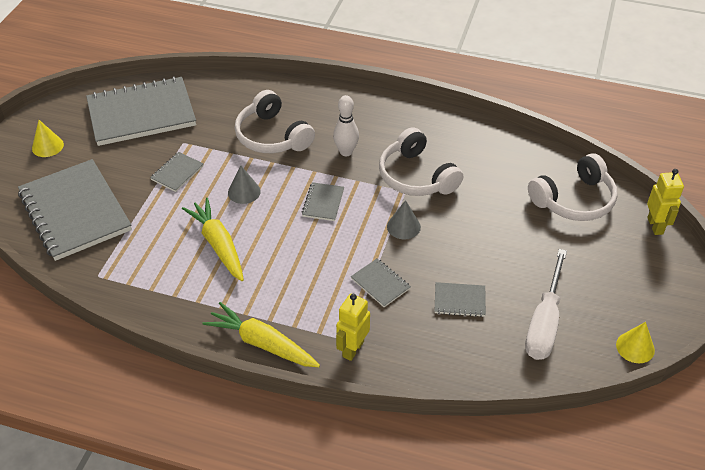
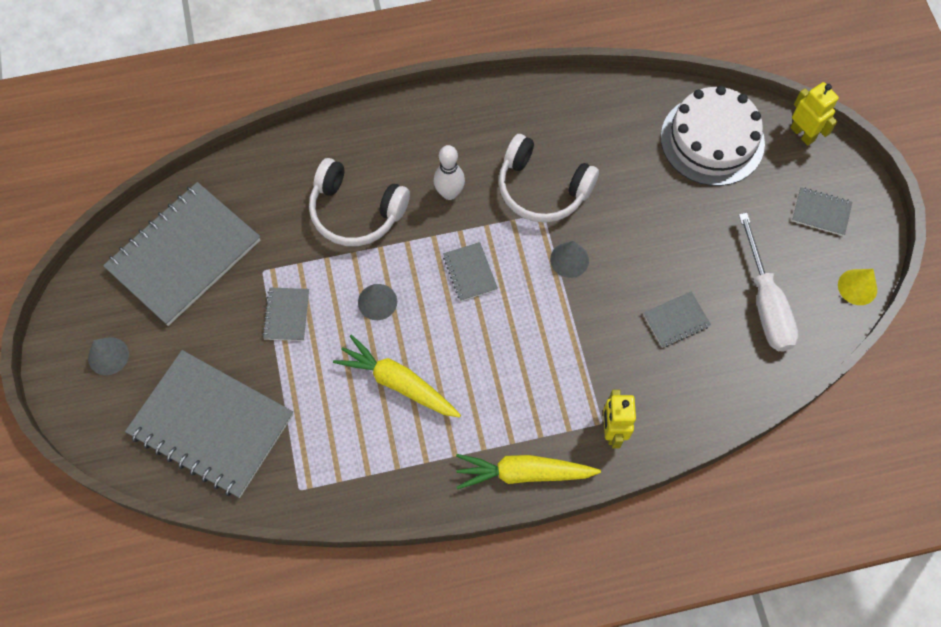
camera: 30 degrees left, 20 degrees up
(47, 146) = (108, 356): yellow cone -> grey cone
(380, 284) = (590, 341): grey notebook -> grey notebook (821, 212)
(574, 200) = (712, 140): white headphones -> white cake

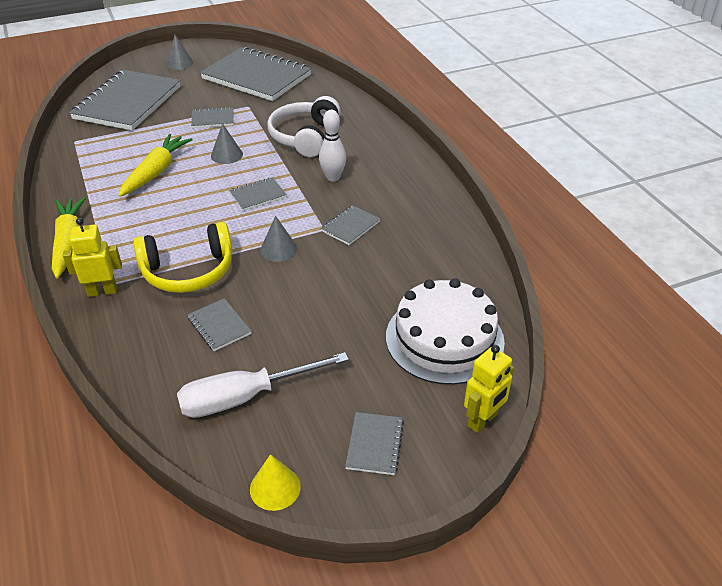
camera: 80 degrees right, 25 degrees down
(542, 189) = (350, 226): white headphones -> grey notebook
(591, 347) = (188, 271): none -> yellow headphones

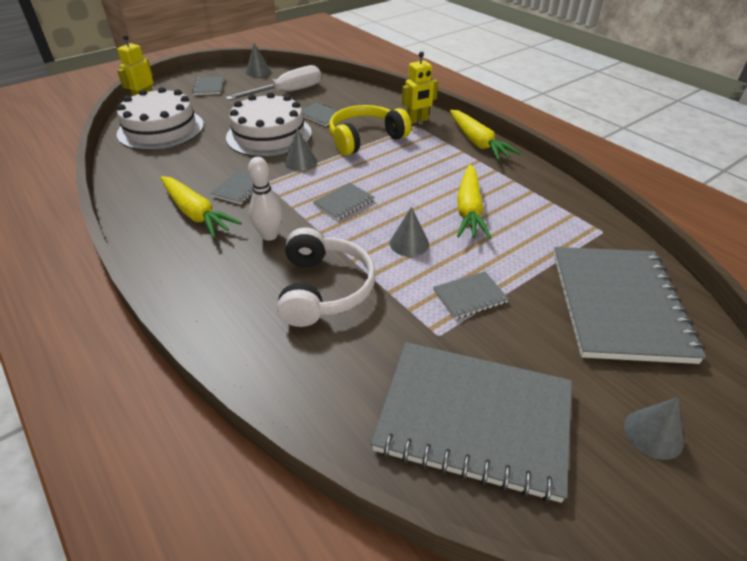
camera: 165 degrees right, 0 degrees up
(275, 488) = (258, 71): yellow cone -> grey cone
(301, 299) = (269, 135): none -> white cake
(394, 206) = (196, 214): none -> yellow carrot

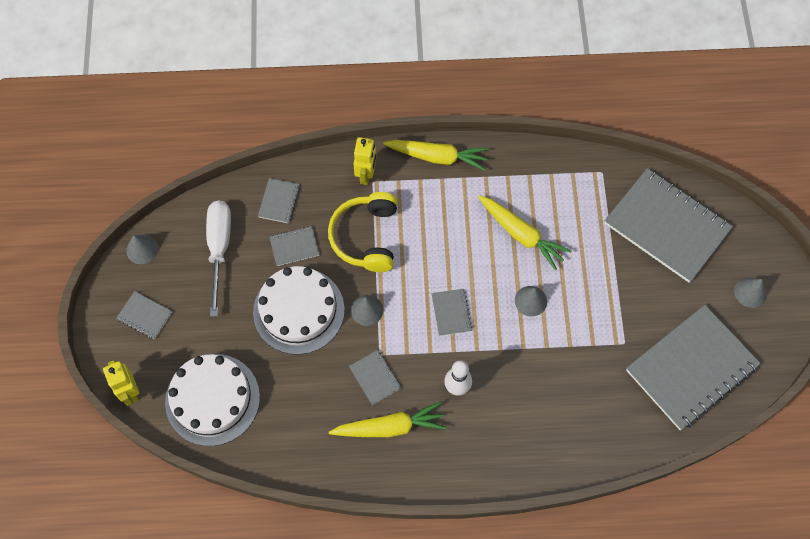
camera: 55 degrees left, 25 degrees up
(324, 289) = (541, 383): white headphones -> none
(470, 297) = (606, 302): grey notebook -> grey notebook (279, 201)

